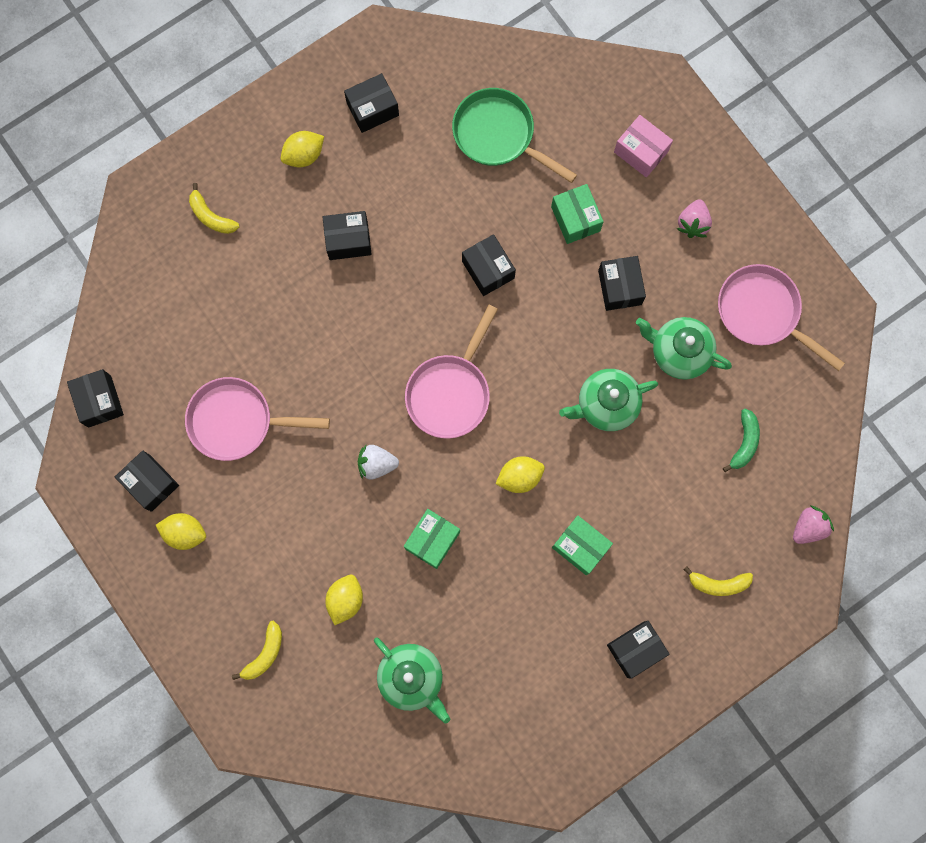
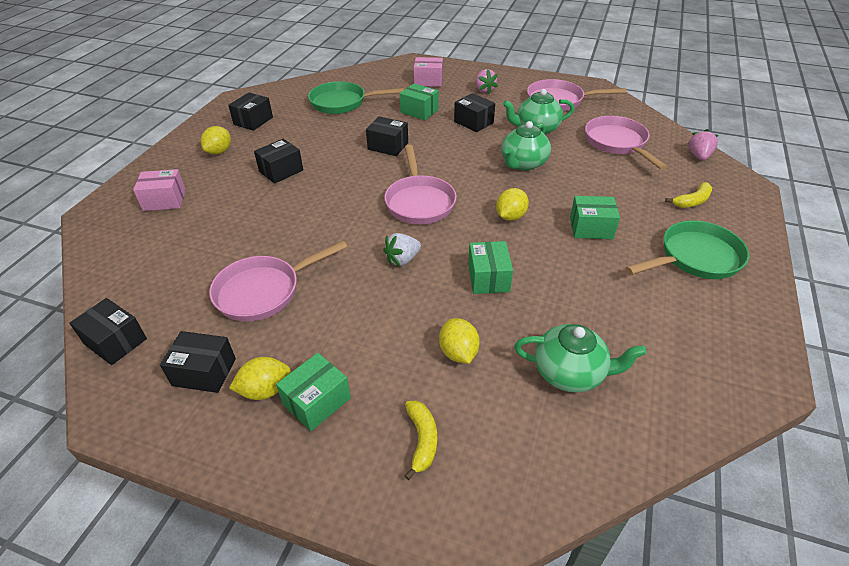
camera: 35 degrees left, 35 degrees down
(211, 216) = (164, 200): yellow banana -> pink box
(215, 570) = (317, 401): none -> green box
(635, 649) = (695, 257): black box -> green pan
(744, 442) = (617, 143): green banana -> pink pan

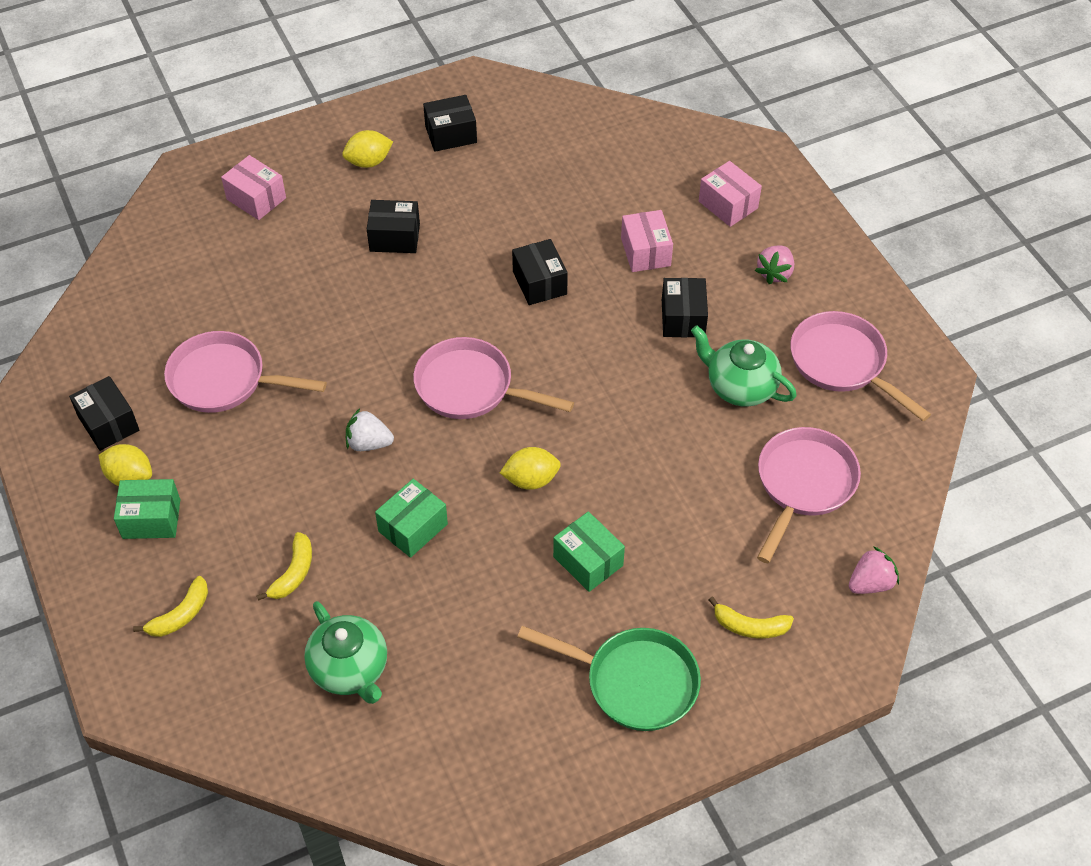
camera: 45 degrees right, 10 degrees up
(115, 341) = (80, 340): black box -> none
(342, 103) = (577, 172): green pan -> none
(419, 111) = (645, 252): green box -> pink box
(419, 202) = (470, 387): pink pan -> pink pan turned 75 degrees clockwise
(458, 352) = (293, 573): yellow lemon -> yellow banana
(523, 163) = (646, 424): green teapot -> none

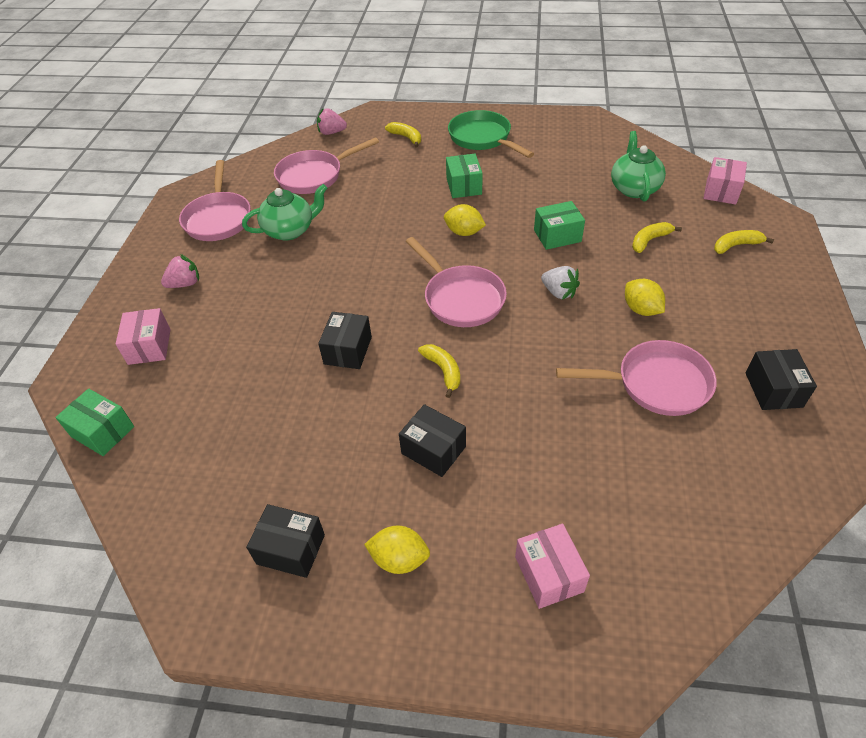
camera: 145 degrees left, 5 degrees down
(130, 477) = (760, 340): yellow lemon -> yellow lemon (641, 309)
(151, 519) = (746, 306): green box -> green box (103, 431)
(224, 380) = (656, 384): pink pan -> pink pan turned 45 degrees counterclockwise
(433, 304) = (443, 371): none -> yellow banana
(645, 252) = (248, 338): pink box -> pink box (721, 191)
(683, 318) = (277, 282): black box -> none
(740, 386) = (290, 230): green teapot -> green teapot turned 90 degrees counterclockwise

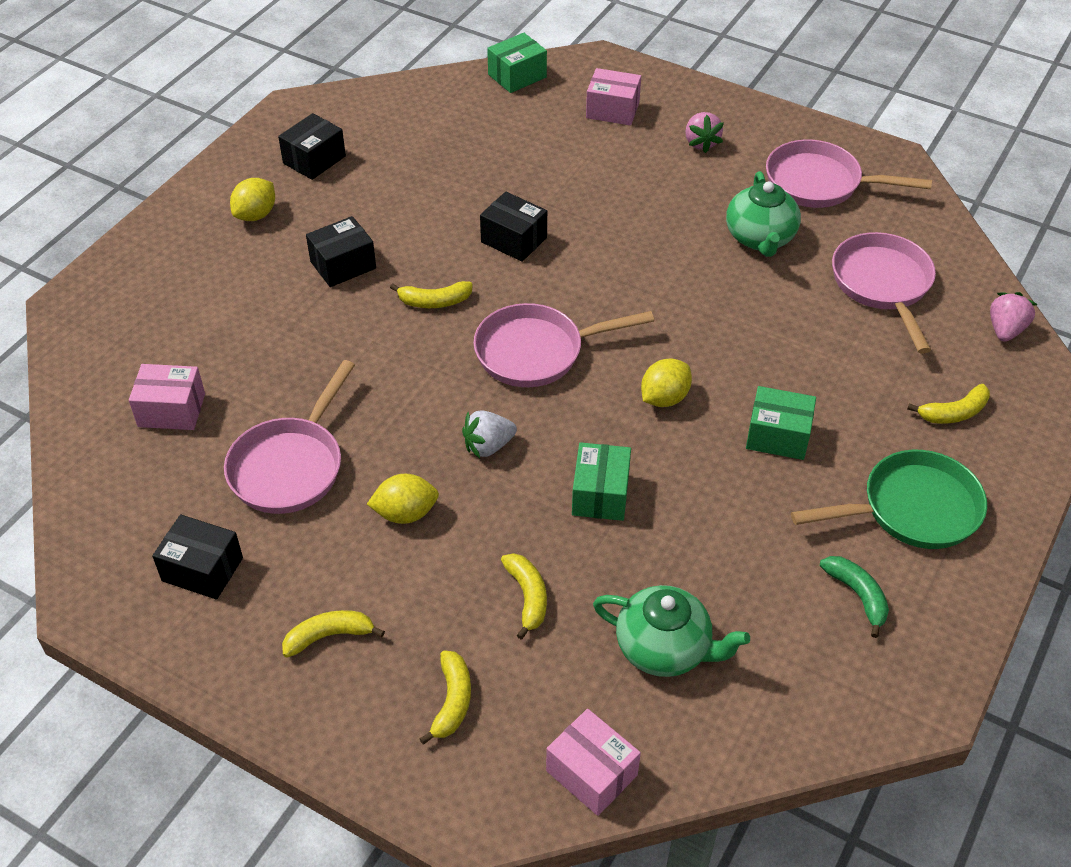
camera: 110 degrees right, 0 degrees up
(549, 143) = (857, 595): none -> green banana
(549, 574) = (170, 295): pink box -> pink box (171, 410)
(752, 307) = (329, 636): none -> yellow banana

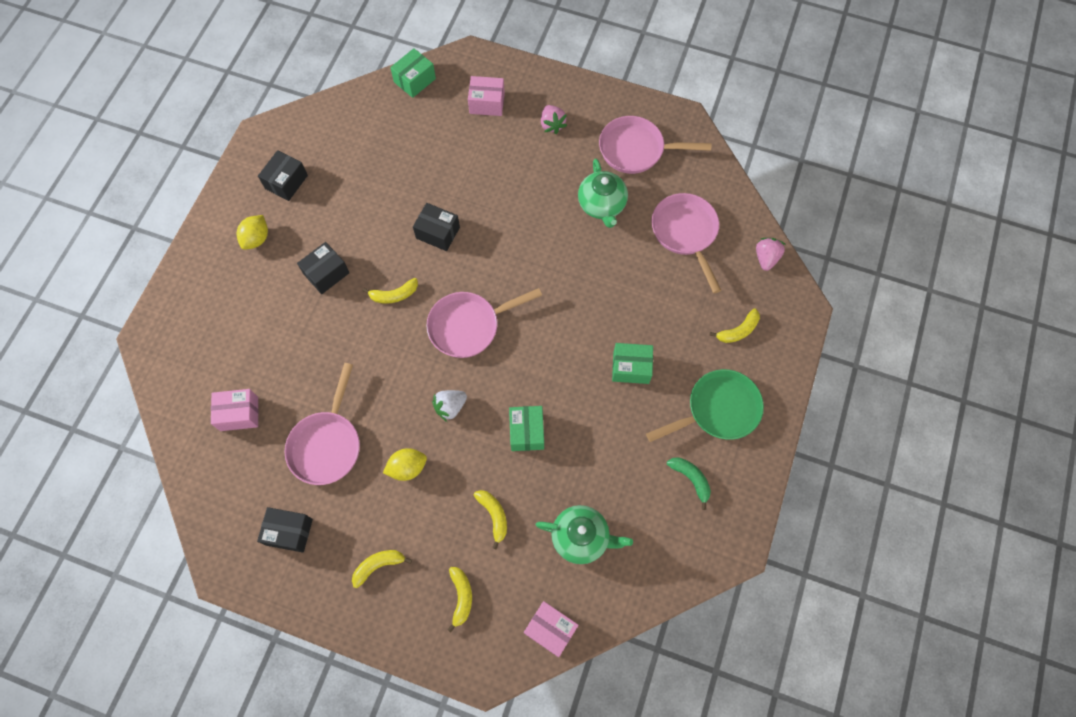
camera: 10 degrees left, 20 degrees up
(664, 398) = (556, 350): yellow lemon -> none

